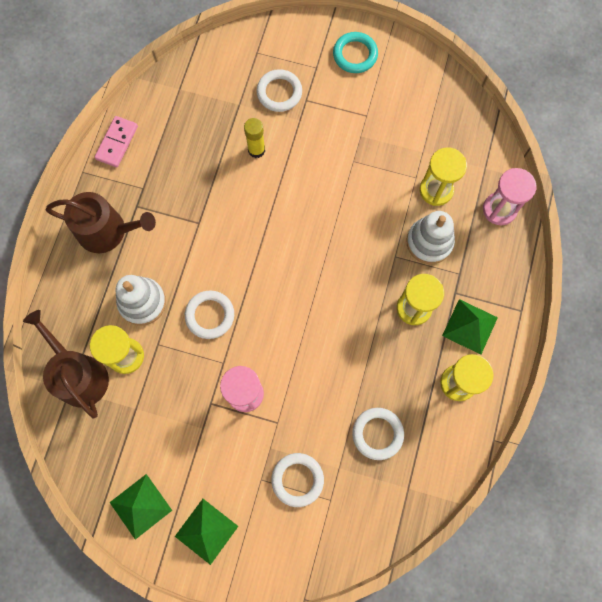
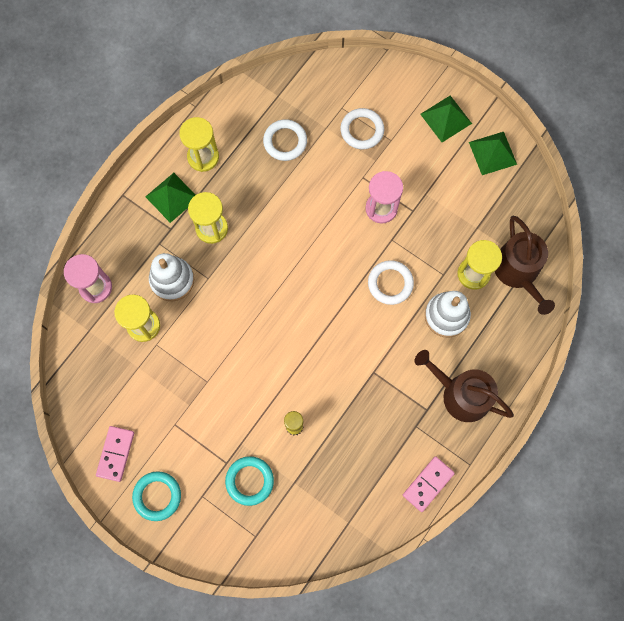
camera: 160 degrees left, 0 degrees up
(279, 92) = (249, 481): white ring -> turquoise ring
(407, 75) = (116, 454): none -> pink domino

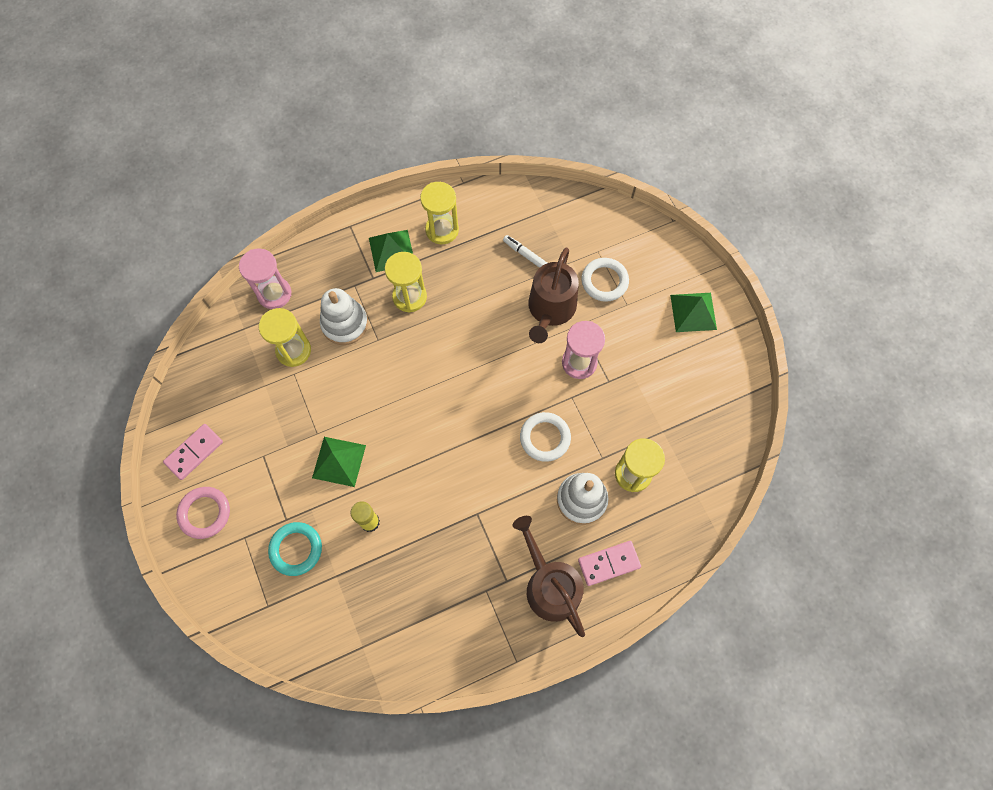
camera: 30 degrees right, 5 degrees down
(157, 496) = (205, 513): turquoise ring -> pink ring
(285, 142) = (525, 254): white ring -> white marker
(428, 484) = (463, 656): pink domino -> pink domino (609, 563)
(492, 153) = (721, 368): green pyramid -> green pyramid (339, 461)
(518, 272) = (680, 497): brown watering can -> brown watering can (550, 309)

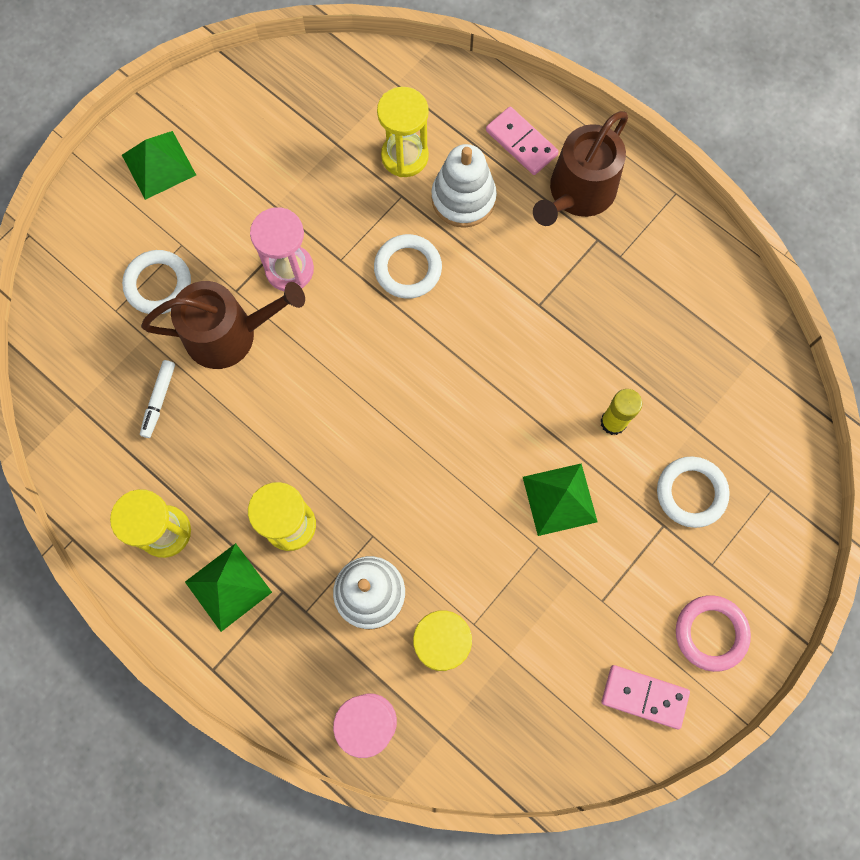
camera: 115 degrees left, 5 degrees up
(296, 549) = (691, 493): turquoise ring -> white ring

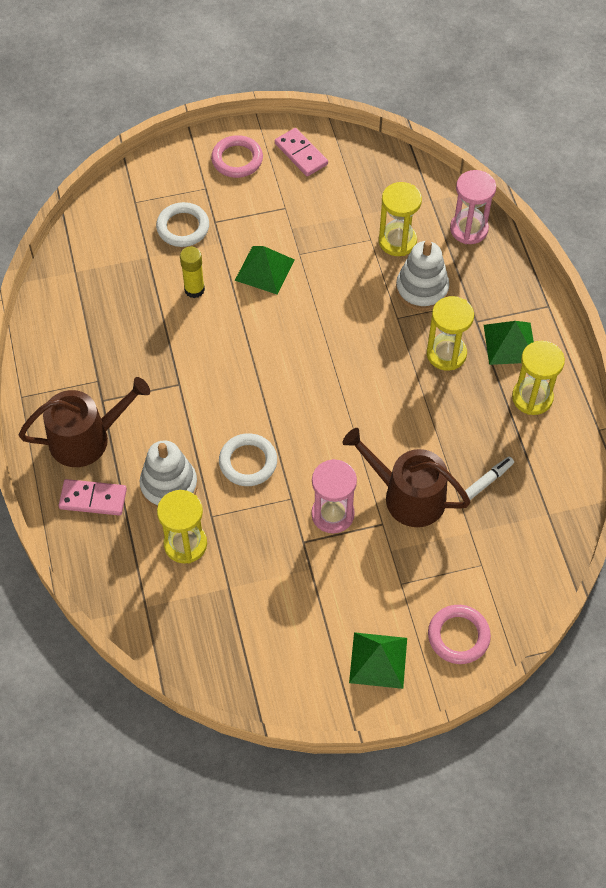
camera: 145 degrees left, 15 degrees down
(98, 230) = (458, 636): none -> pink ring
(158, 284) = (437, 564): white ring -> none
(521, 143) = (93, 499): pink domino -> pink domino turned 75 degrees counterclockwise

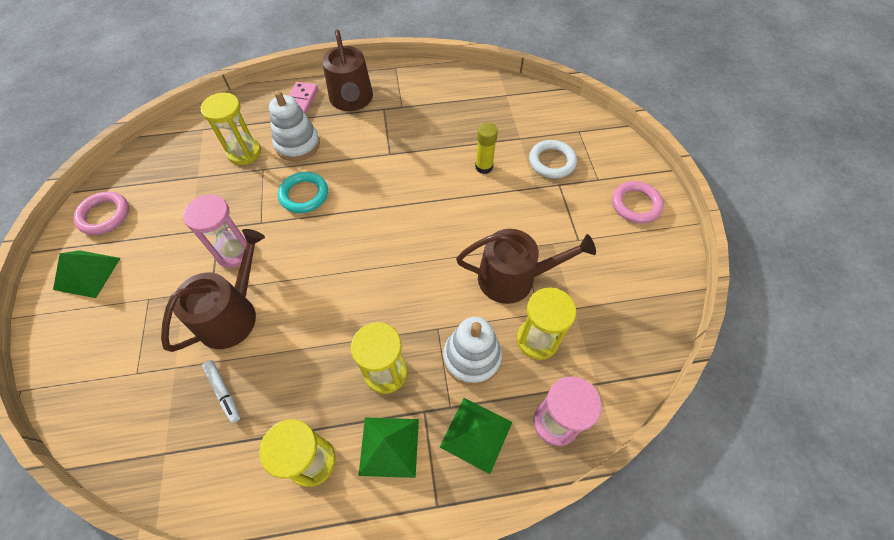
camera: 95 degrees right, 0 degrees up
(248, 462) = (304, 195): white ring -> turquoise ring
(265, 270) = (503, 218): green pyramid -> green pyramid (476, 434)
(301, 154) = (649, 258): pink domino -> none
(335, 260) = (513, 278): none -> brown watering can
(458, 636) = (76, 341): pink ring -> pink ring (104, 215)

